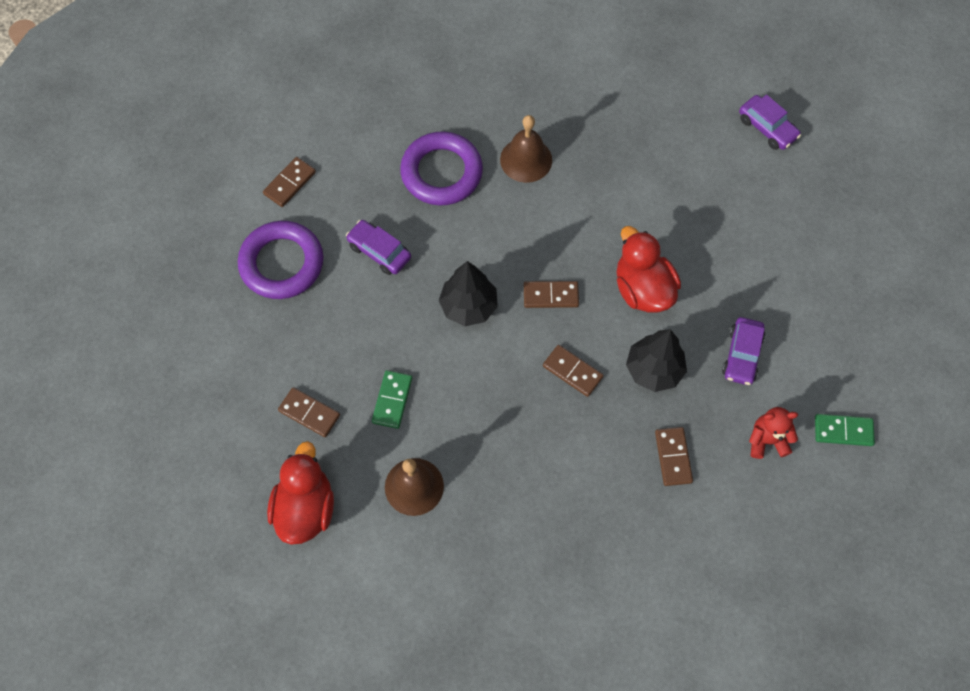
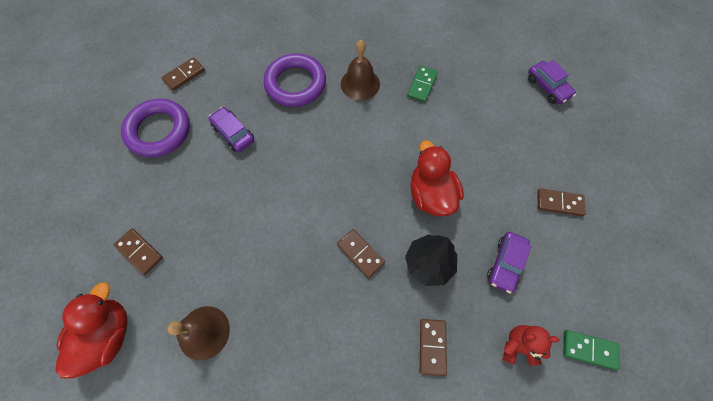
camera: 10 degrees right, 0 degrees up
(392, 400) = (208, 252): green domino -> green domino (422, 85)
(468, 306) = (290, 186): black tree -> none
(551, 296) = (356, 188): brown domino -> brown domino (559, 203)

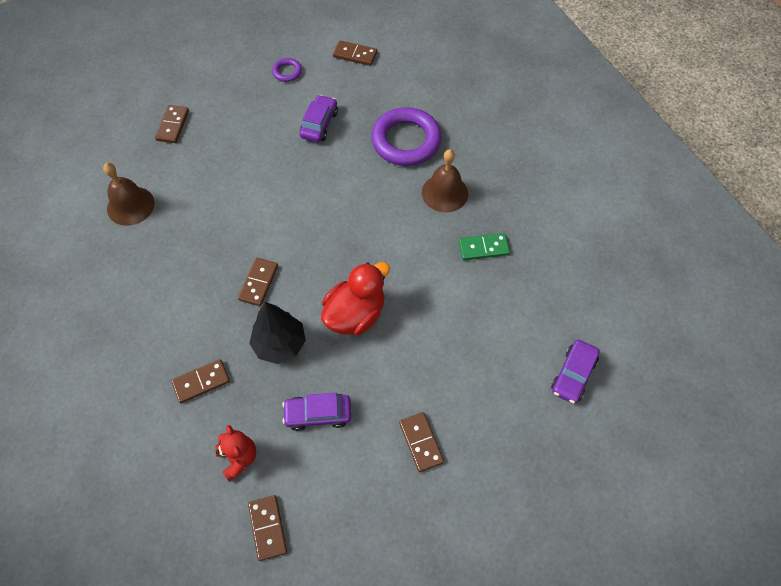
camera: 60 degrees right, 5 degrees down
(108, 335) = (99, 147): red duck -> none
(159, 131) = (287, 72): purple ring -> purple ring, size x0.45
(589, 349) = (268, 528): green domino -> brown domino

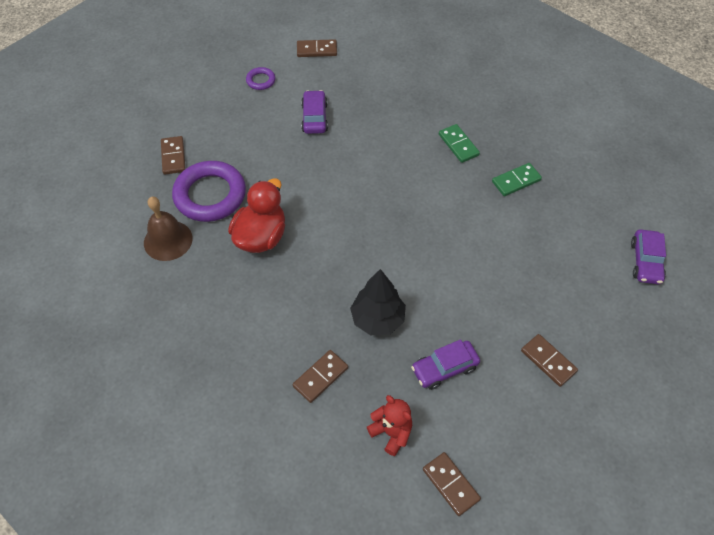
camera: 20 degrees left, 5 degrees down
(258, 283) = (329, 272): brown domino -> none
(355, 314) = (433, 271): red duck -> red duck (261, 237)
(406, 141) = (401, 110): purple ring -> purple ring (210, 195)
(445, 193) = (458, 145): brown bell -> green domino

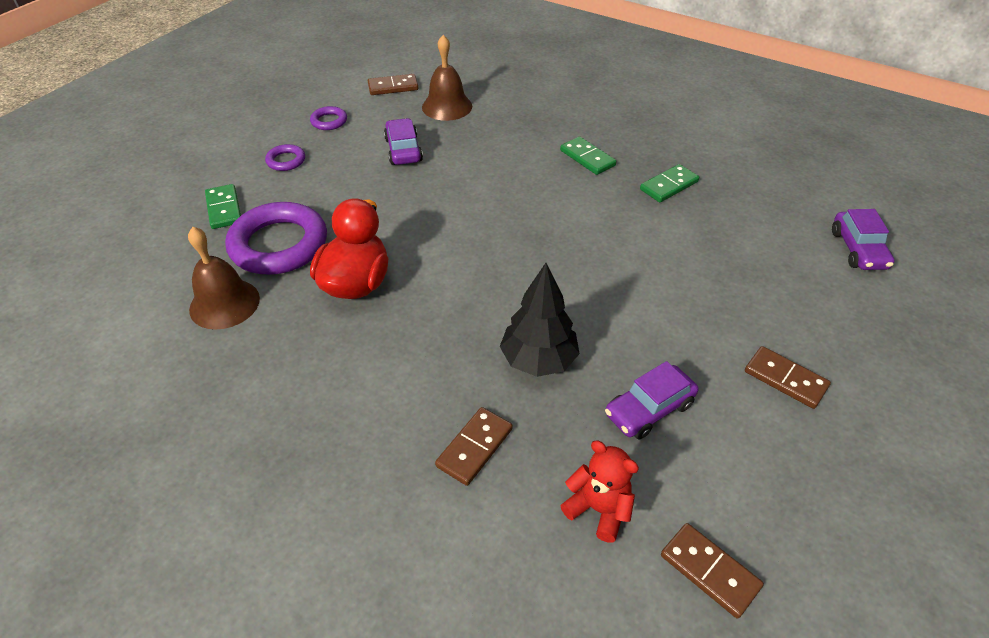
camera: 10 degrees left, 10 degrees down
(173, 156) = (224, 209): brown domino -> green domino
(223, 116) = (286, 161): none -> purple ring
(357, 76) = (447, 106): none -> brown bell

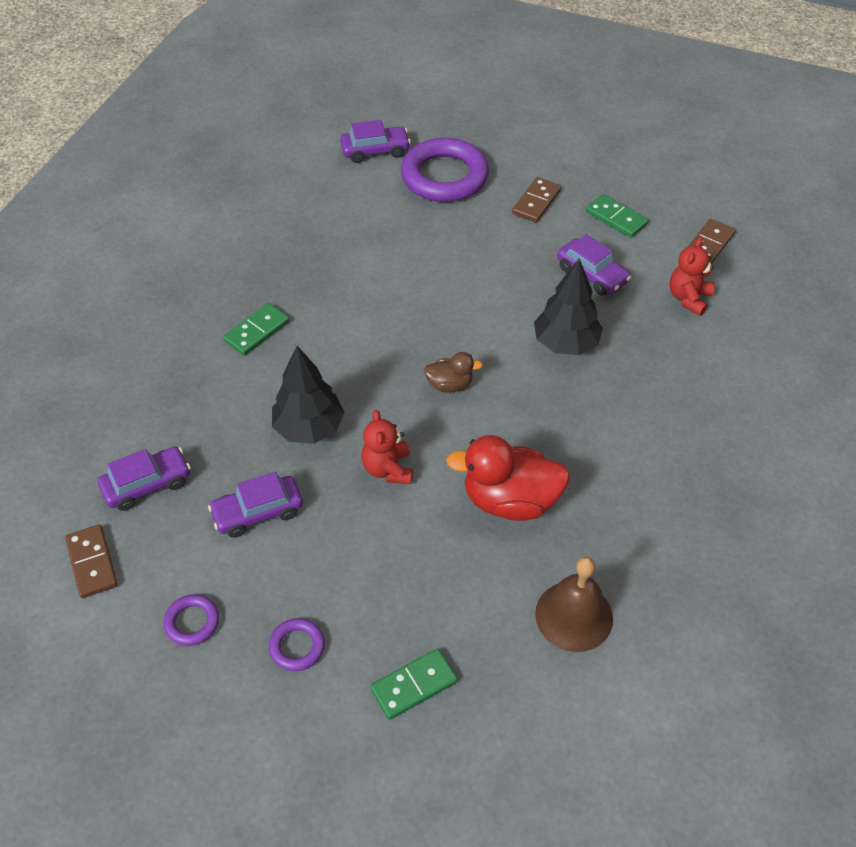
camera: 100 degrees left, 5 degrees up
(279, 245) = (468, 595): purple ring -> purple ring (444, 176)
(418, 215) = (388, 469): none -> red teddy bear
(447, 106) = (147, 484): brown bell -> purple car
(474, 178) = (309, 428): none -> black tree
(474, 447) = (667, 373): brown domino -> none
(501, 263) = (450, 384): none -> brown duck
(669, 186) = (300, 265): green domino -> green domino (616, 218)

